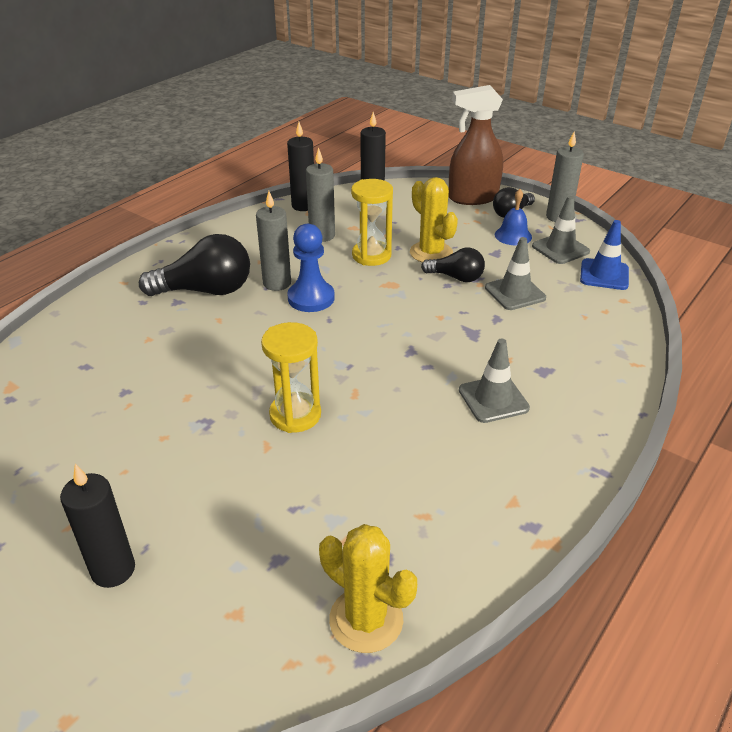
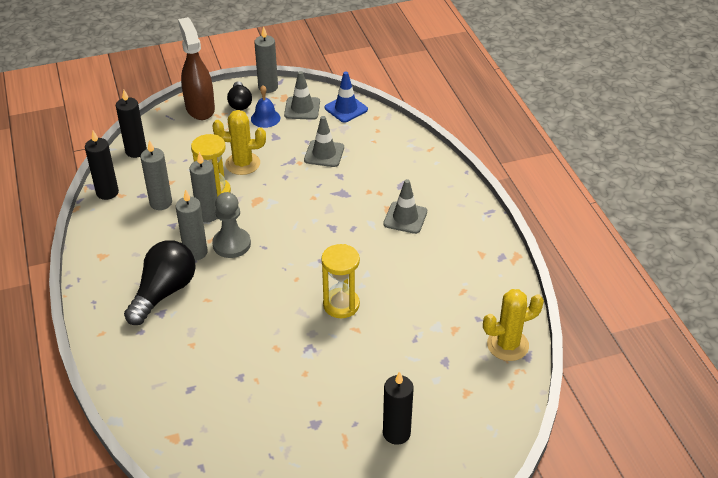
camera: 55 degrees left, 5 degrees up
(311, 298) = (231, 244): blue pawn -> grey pawn
(336, 266) = (208, 215): none -> grey candle
(456, 277) = (282, 168): black light bulb -> none
(472, 198) = (200, 108): brown spray bottle -> brown spray bottle turned 135 degrees clockwise

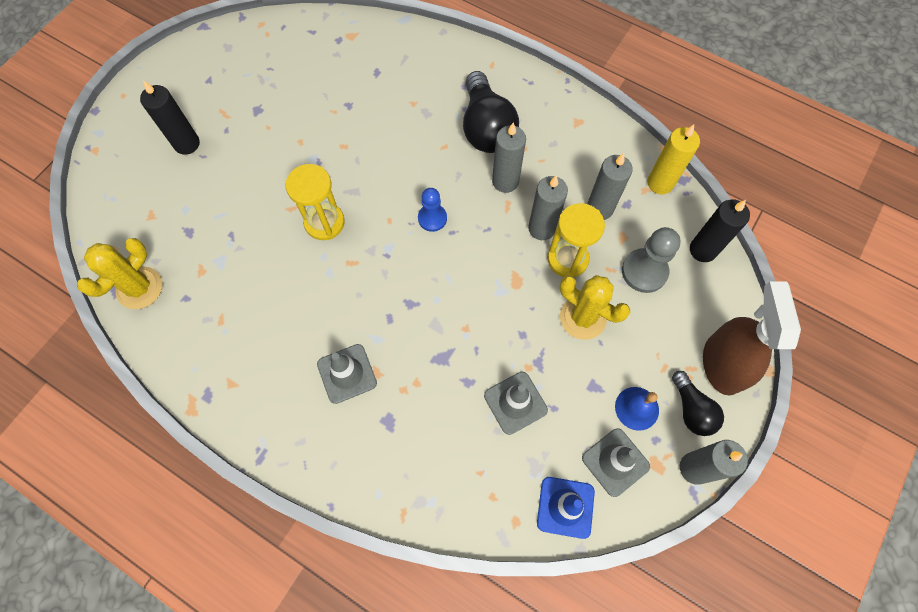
camera: 140 degrees right, 25 degrees up
(107, 192) = (660, 183): black candle -> yellow candle
(200, 108) = (722, 364): brown spray bottle -> brown spray bottle turned 120 degrees counterclockwise
(231, 244) = (484, 213): grey pawn -> grey pawn (644, 271)
(240, 103) = (691, 410): black light bulb -> black light bulb turned 150 degrees counterclockwise
(242, 164) = (583, 317): yellow cactus -> yellow cactus turned 75 degrees clockwise
(267, 262) = (432, 218): none -> blue pawn

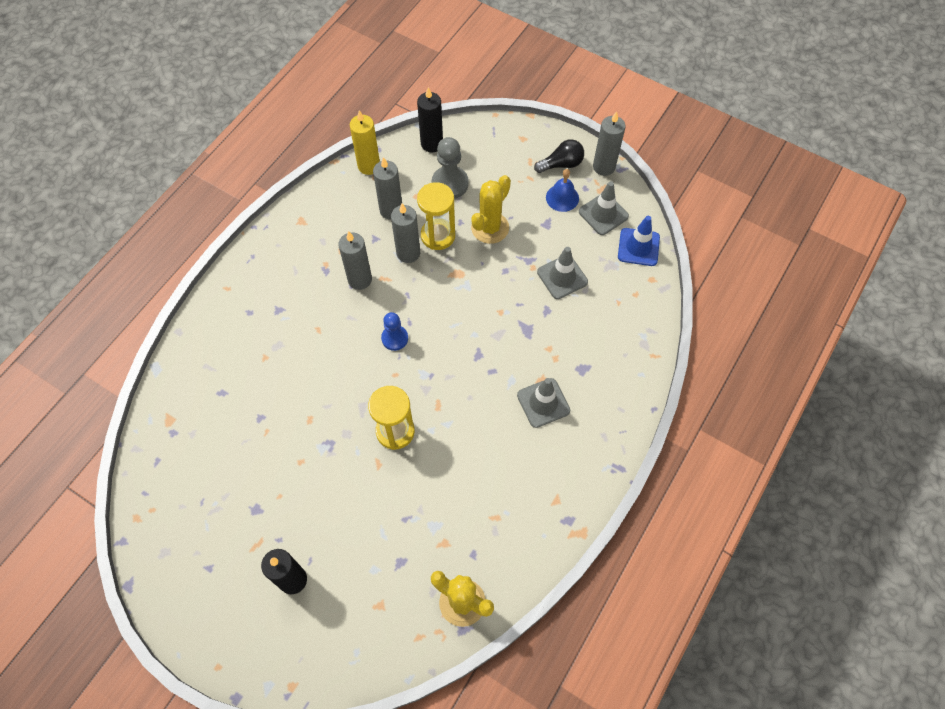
camera: 90 degrees left, 5 degrees down
(486, 128) = (300, 294): black light bulb -> none
(722, 364) = (525, 142): brown spray bottle -> none

